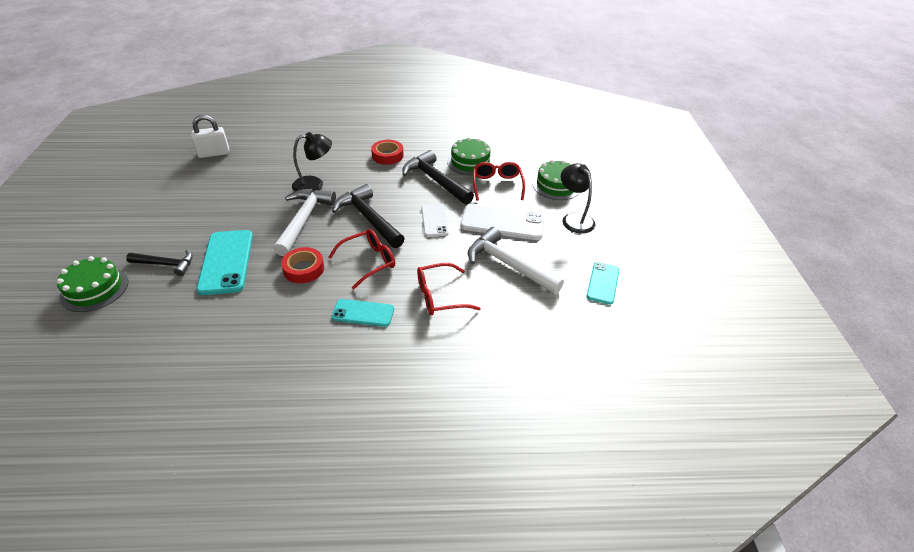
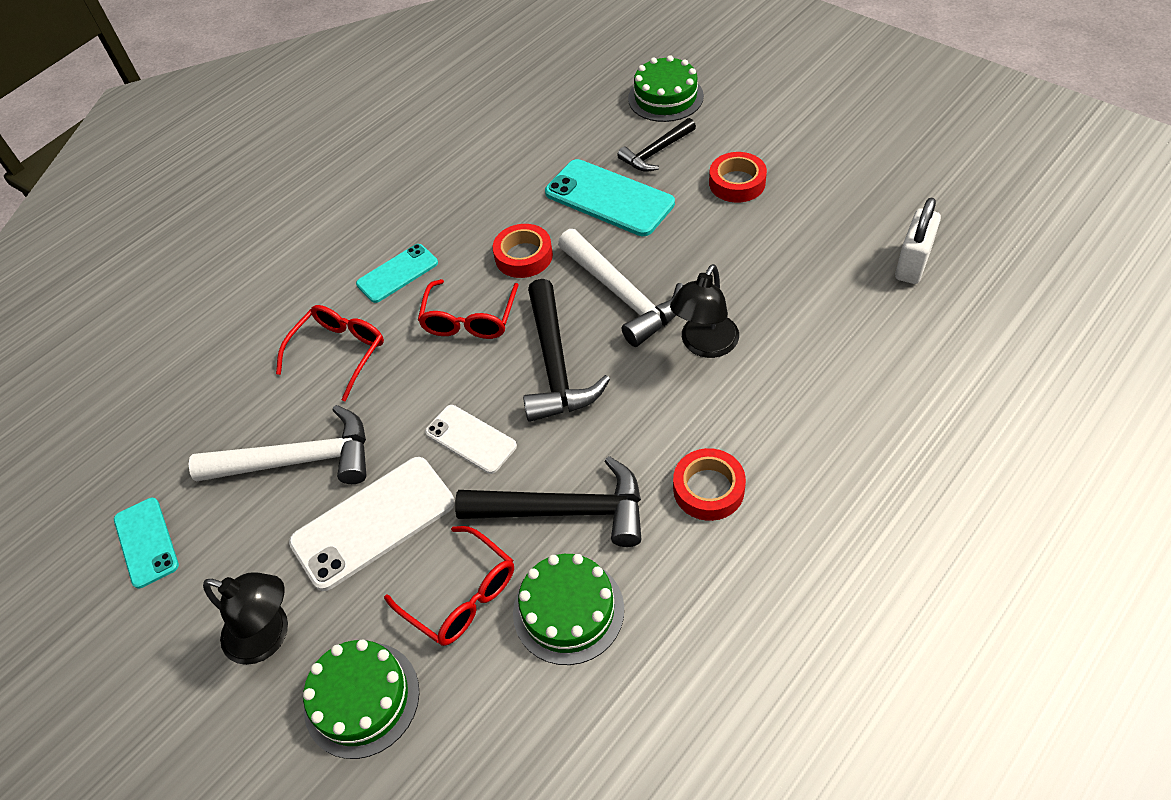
camera: 140 degrees right, 10 degrees up
(180, 222) = (737, 183): none -> red tape
(368, 218) = (556, 365): black hammer -> black hammer turned 75 degrees clockwise

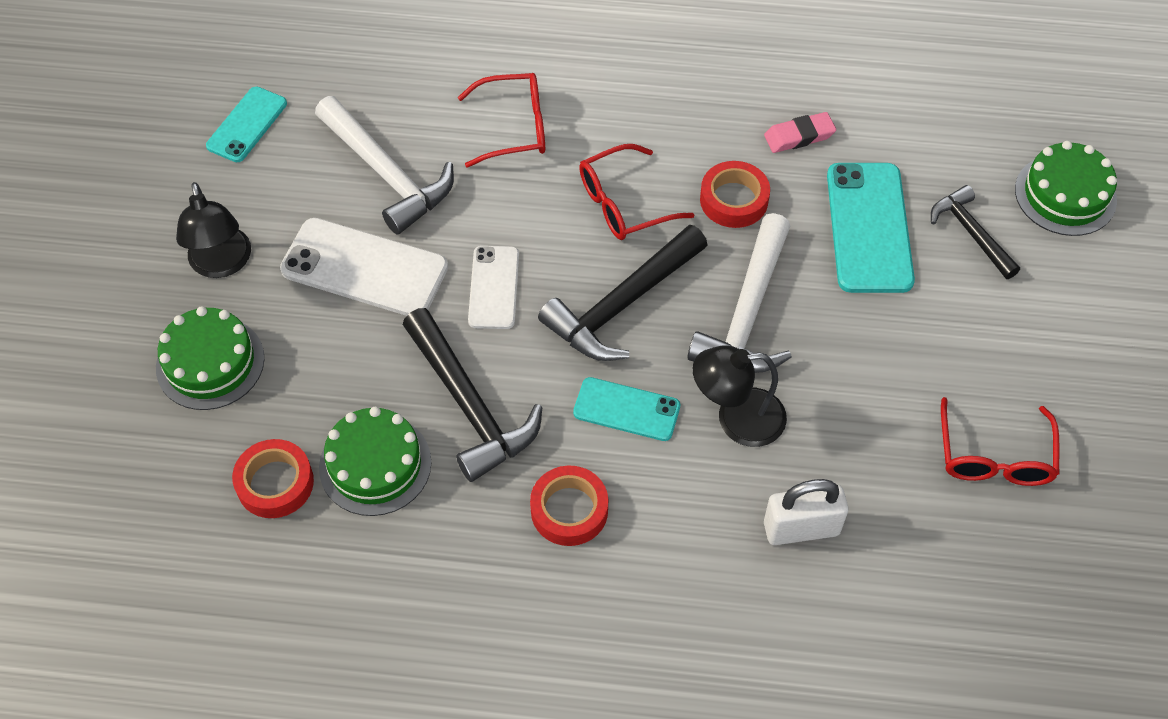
camera: 50 degrees right, 5 degrees up
(397, 273) = (635, 112): turquoise phone -> turquoise phone (626, 409)
(460, 595) = (339, 375): red glasses -> red glasses (994, 456)
(504, 196) = (799, 136): none -> pink eraser
(656, 152) = (971, 233): black hammer -> black hammer turned 45 degrees clockwise
(737, 183) = (986, 333): red tape -> red tape (275, 483)
(912, 264) = (997, 563): white padlock -> white padlock (801, 529)

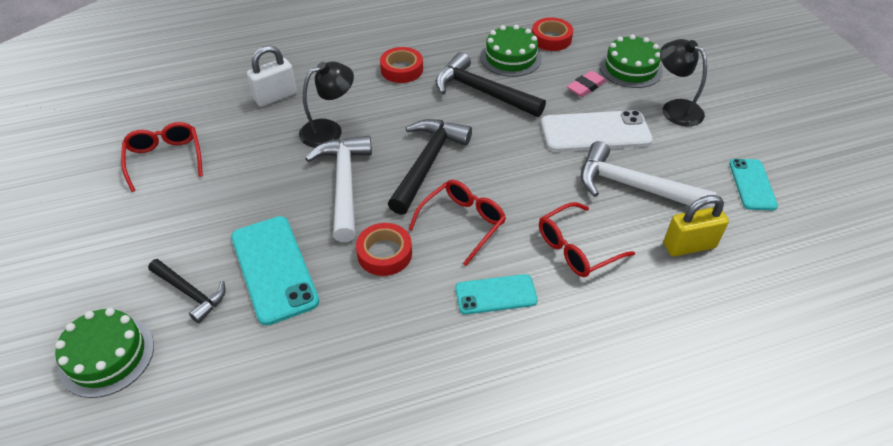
camera: 155 degrees right, 10 degrees down
(391, 87) = (689, 246): none -> yellow padlock
(494, 287) = (512, 147): white phone -> none
(626, 409) = (395, 115): turquoise phone -> turquoise phone (496, 294)
(799, 136) = (352, 325): pink eraser -> pink eraser (586, 87)

